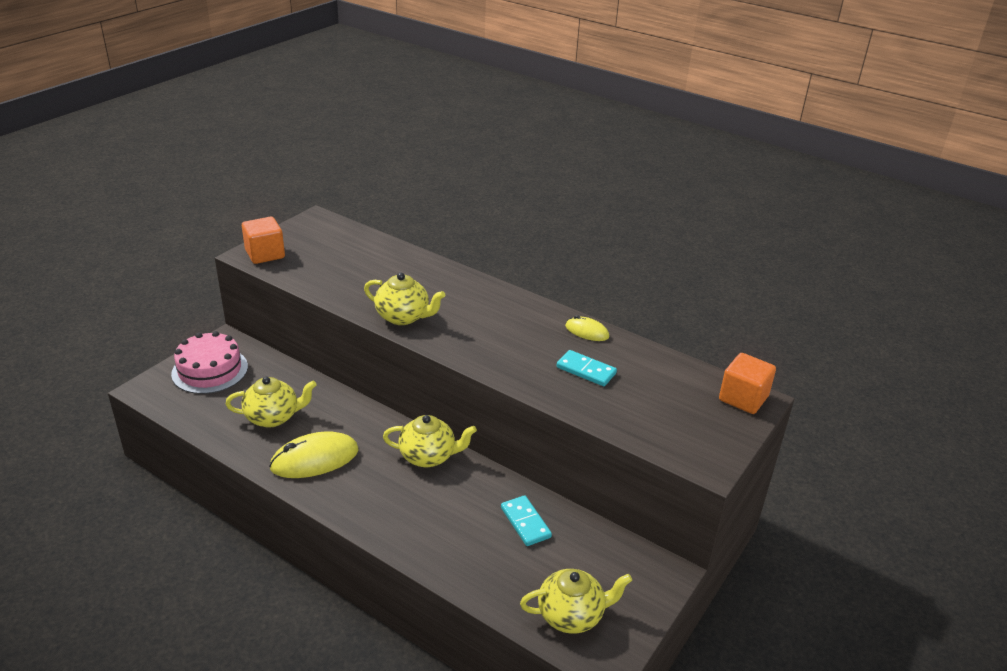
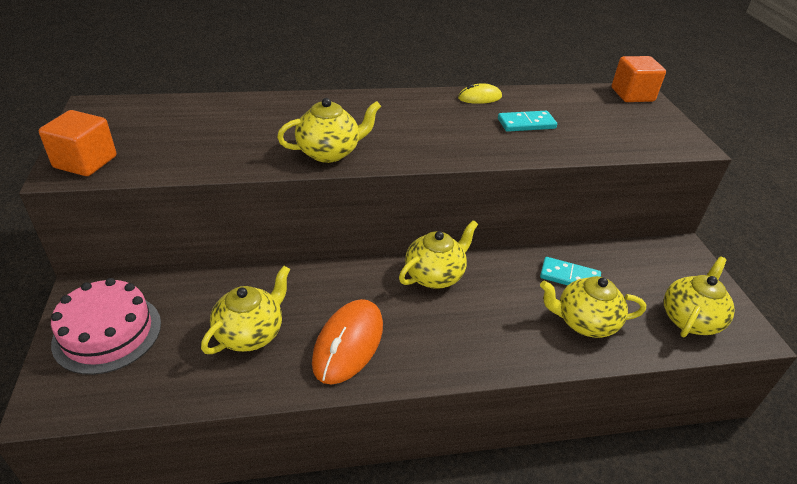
camera: 45 degrees left, 5 degrees up
(314, 459) = (348, 343): yellow mouse -> orange mouse
(483, 556) = (584, 322): none -> yellow teapot

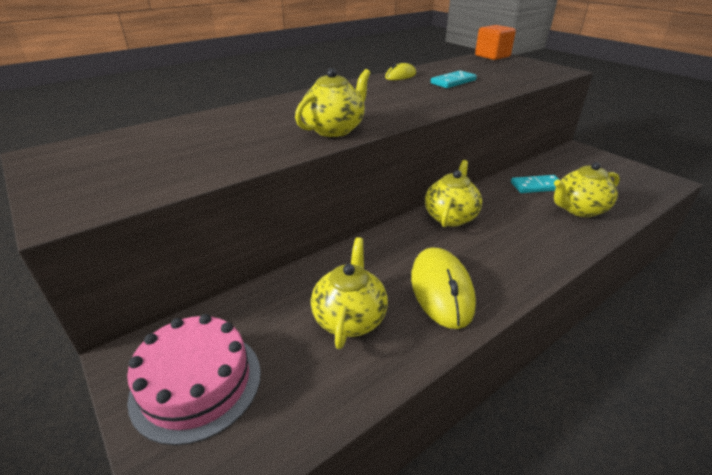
camera: 25 degrees left, 5 degrees down
(85, 162) = (84, 198): orange cube -> none
(348, 343) = (441, 290): orange mouse -> yellow mouse
(690, 319) = (630, 185): yellow teapot -> none

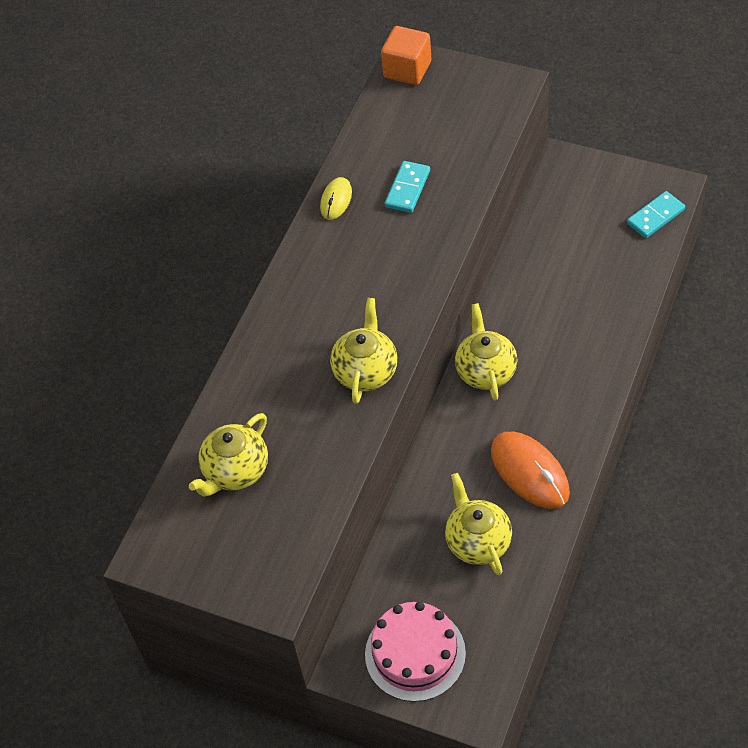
camera: 25 degrees left, 20 degrees up
(441, 290) = (529, 472): yellow mouse -> orange mouse
(537, 186) = (545, 269): turquoise domino -> turquoise domino (655, 216)
(579, 209) = (600, 291): yellow teapot -> yellow teapot (235, 471)

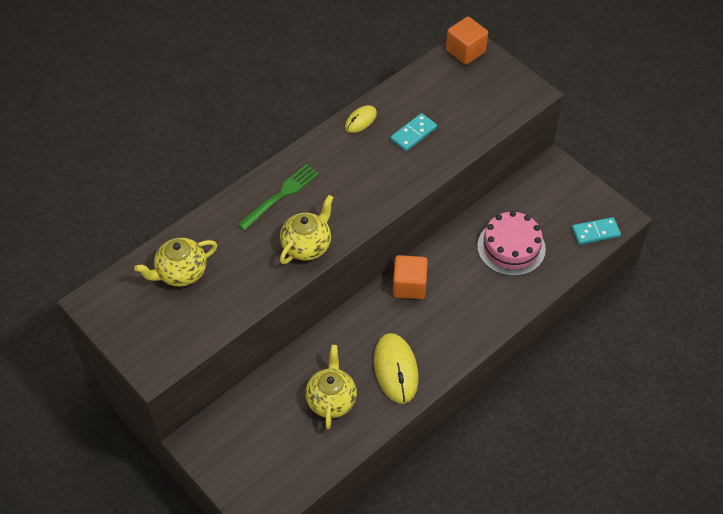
camera: 20 degrees right, 0 degrees up
(297, 327) = (281, 195): none -> green fork
(415, 653) = (243, 455): pink cake -> pink cake (511, 247)
(486, 371) = (409, 286): yellow teapot -> orange cube
(529, 472) = (396, 369): orange mouse -> yellow mouse

